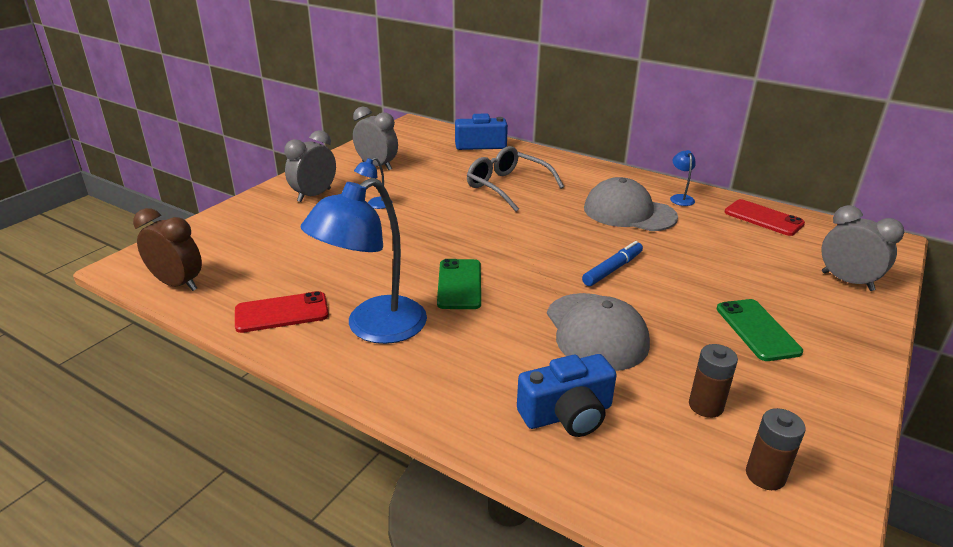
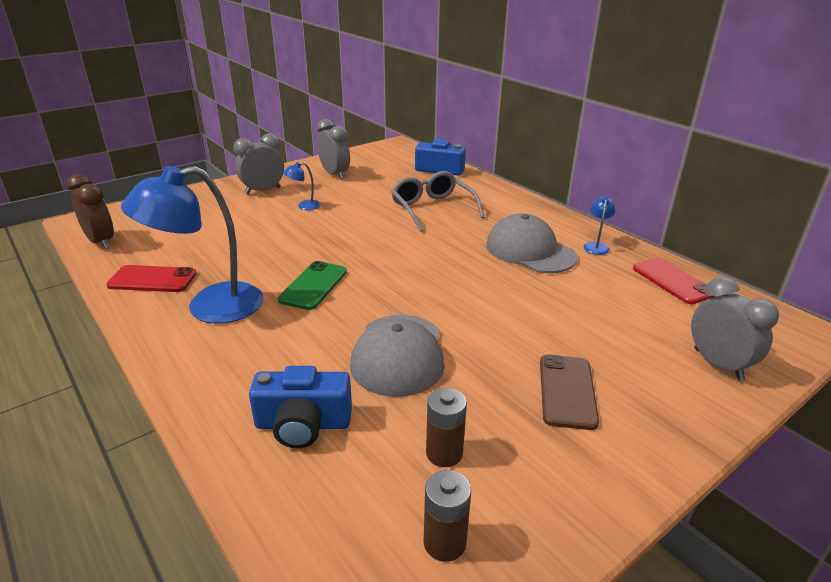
camera: 20 degrees right, 0 degrees up
(612, 269) = (466, 300): blue marker -> none
(757, 330) = (567, 391): green phone -> brown phone

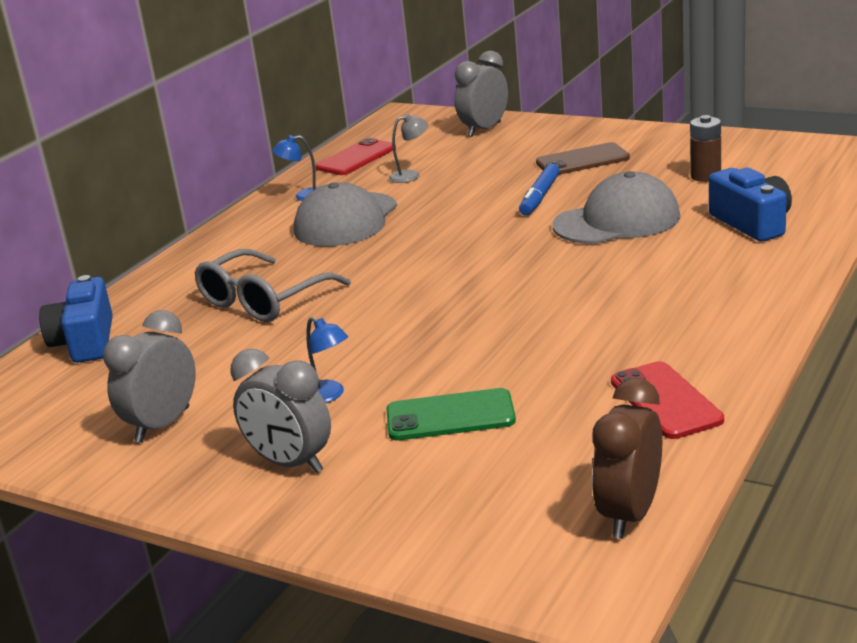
camera: 110 degrees left, 5 degrees down
(210, 307) = (668, 333): blue lamp -> none
(313, 285) = (551, 297): green phone -> green phone (450, 416)
(444, 542) = (774, 158): brown battery -> none
(493, 336) = (539, 197): none -> blue marker
(604, 294) = (411, 175): none -> grey lamp

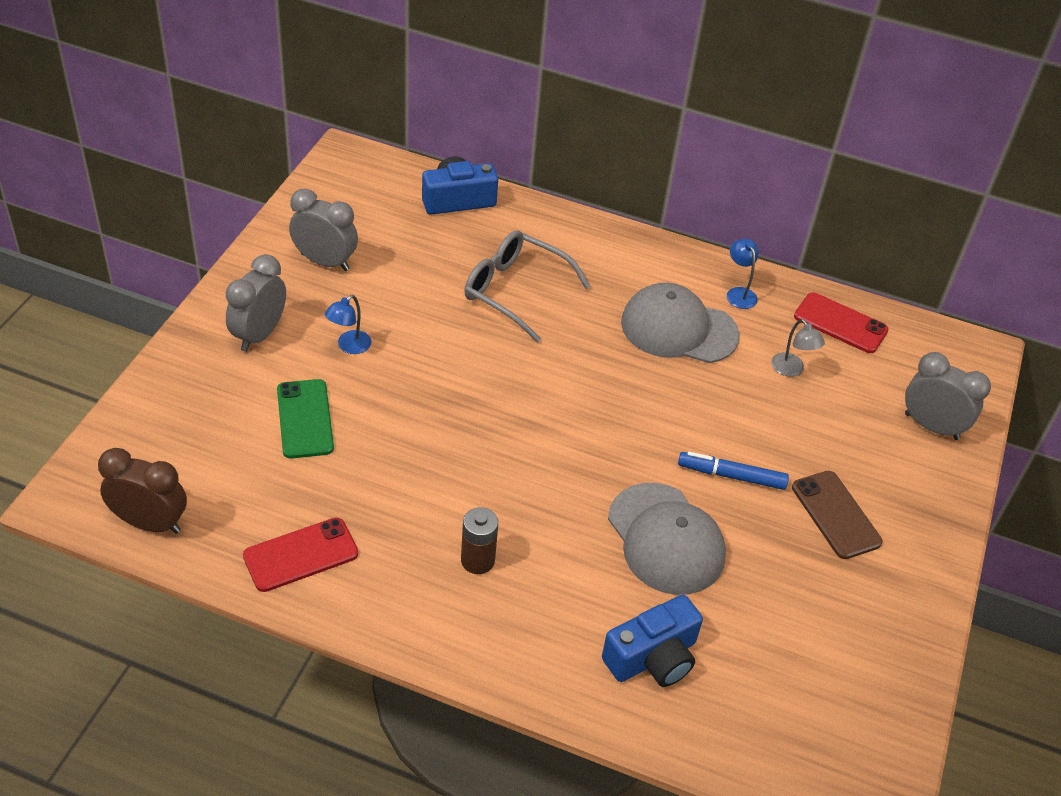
camera: 75 degrees right, 20 degrees up
(705, 176) = (787, 627): brown battery -> brown battery (477, 560)

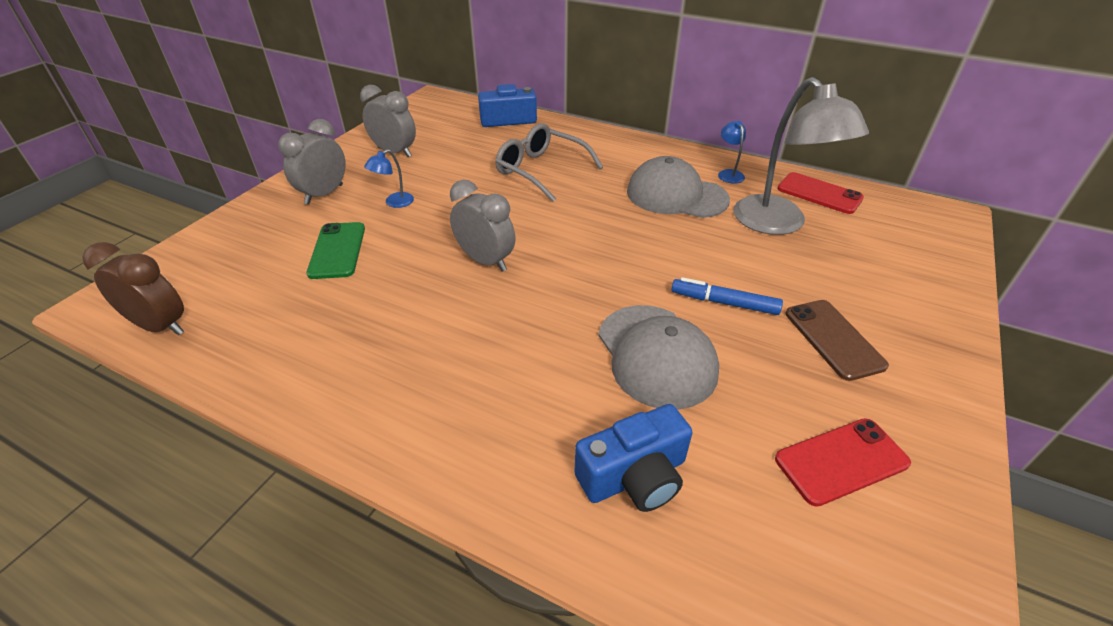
camera: 10 degrees right, 5 degrees down
(301, 555) = (287, 358): red phone -> red phone (841, 461)
(477, 560) = (460, 369): brown battery -> none
(791, 370) = (778, 224): grey lamp -> grey lamp, size x2.40
(931, 426) = (919, 268): grey clock -> grey clock (485, 261)

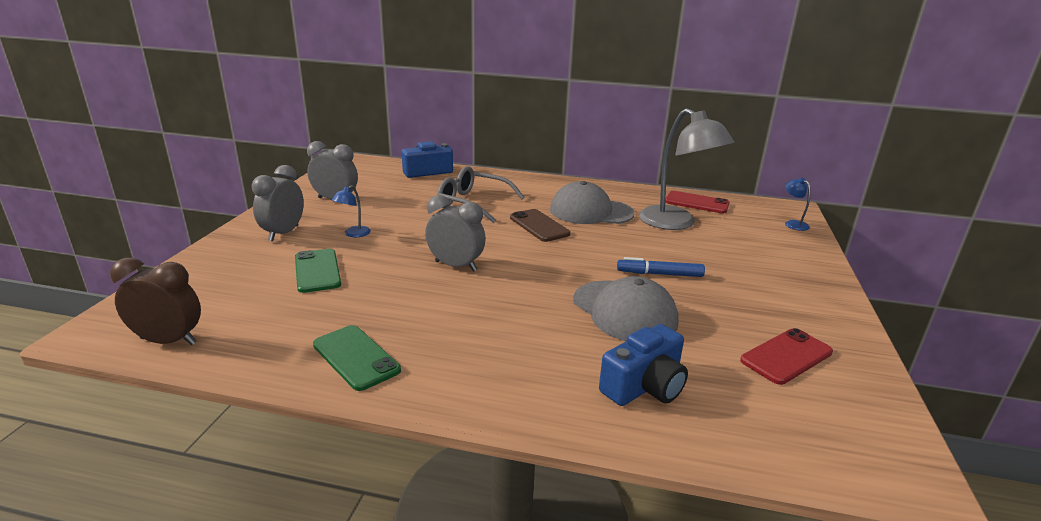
camera: 15 degrees left, 15 degrees down
(329, 377) = (356, 357): none -> green phone
(728, 174) = (624, 195): blue lamp -> blue lamp (793, 224)
(833, 339) = (747, 287): brown phone -> brown phone (539, 226)

